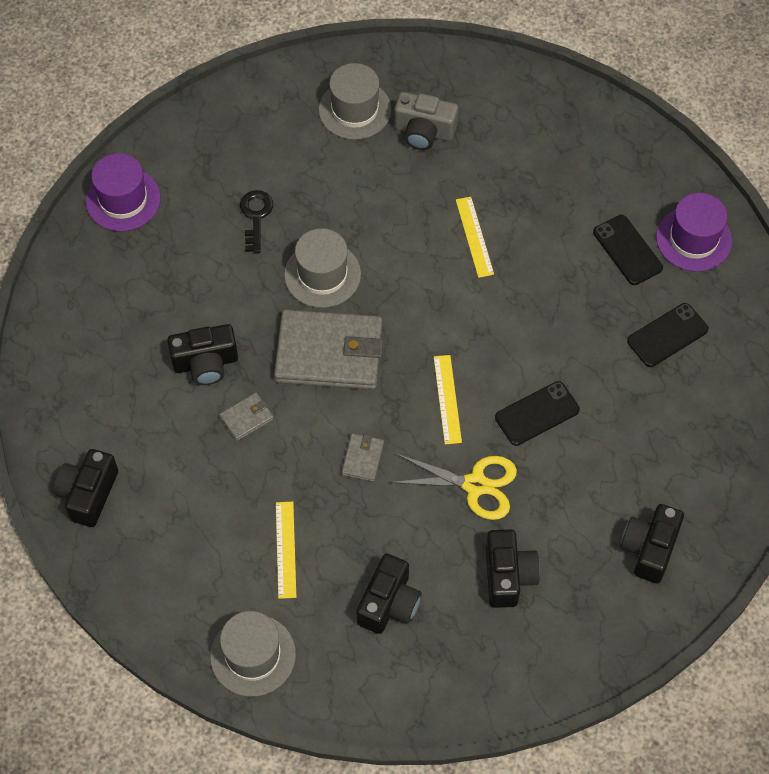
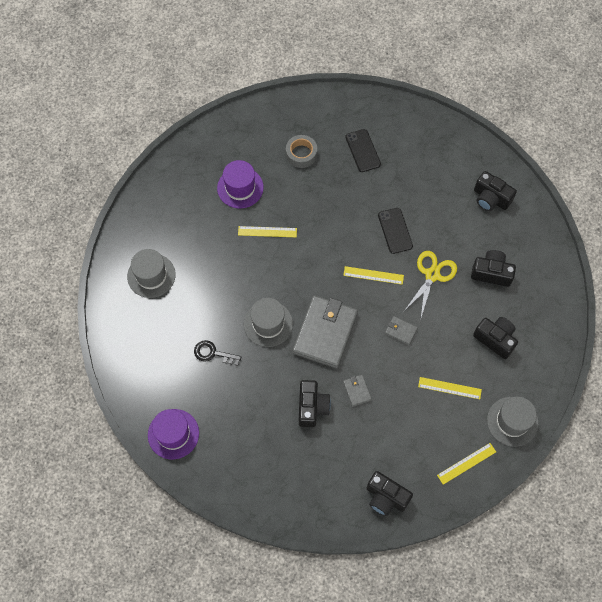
camera: 75 degrees left, 5 degrees up
(167, 598) = (466, 463): none -> yellow ruler
(424, 131) = (182, 240): grey camera -> none
(627, 250) = (301, 154): black phone -> grey tape
(693, 239) = (304, 119): purple hat -> purple hat (240, 188)

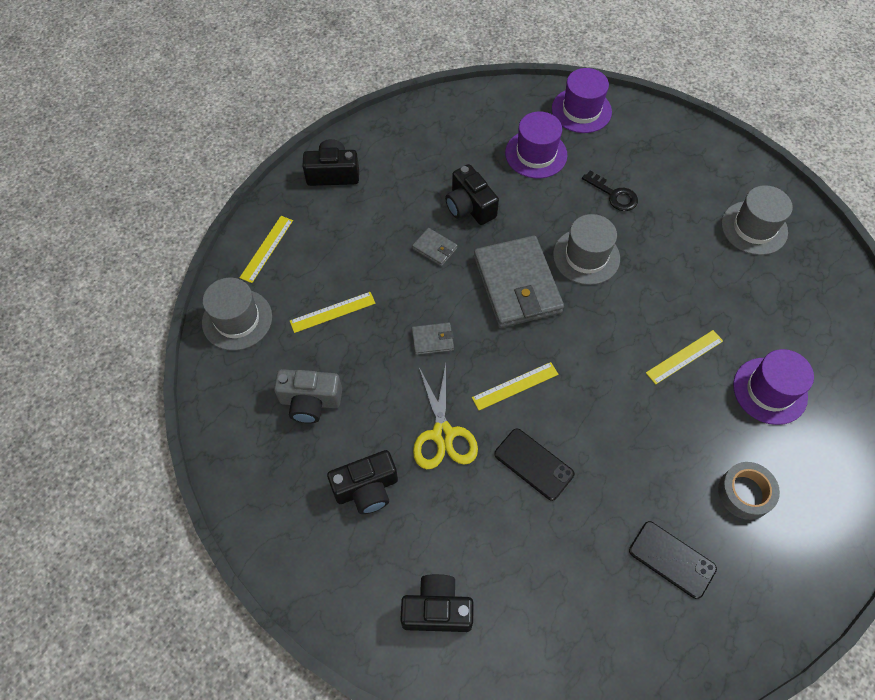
camera: 145 degrees right, 5 degrees down
(213, 353) = (614, 195): black key -> black key turned 60 degrees clockwise
(235, 419) = (536, 154): none -> purple hat
(495, 339) = (310, 401): black camera -> grey camera

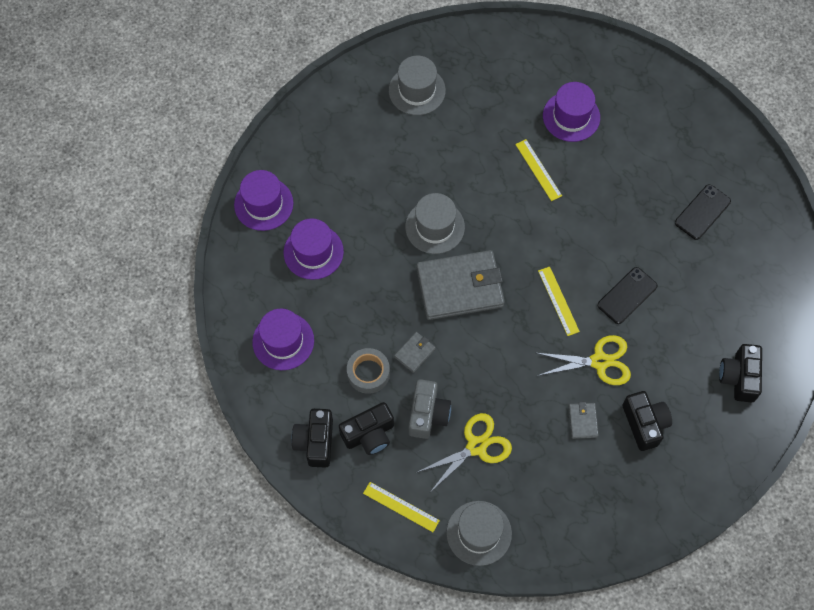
camera: 85 degrees left, 5 degrees up
(310, 401) = (565, 467): grey camera -> grey camera (428, 414)
(332, 312) = (476, 446): yellow ruler -> yellow scissors
(432, 340) = (511, 362): grey wallet -> grey wallet (583, 421)
(436, 139) = (283, 341): none -> purple hat
(469, 206) = (370, 318): black camera -> black camera (369, 434)
(614, 195) = (369, 193): black key -> none
(745, 493) = (653, 153): grey tape -> grey tape (368, 373)

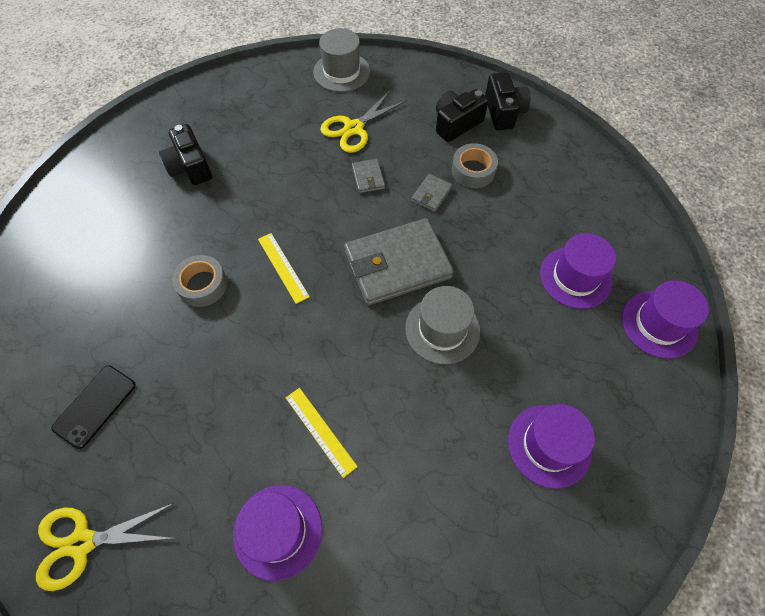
camera: 170 degrees right, 5 degrees down
(283, 341) = (569, 185): purple hat -> purple hat (549, 445)
(401, 506) = (412, 80): yellow ruler -> none
(417, 90) = (520, 536): grey hat -> none
(428, 414) = (405, 146): grey camera -> none
(583, 421) = (252, 161): grey wallet -> grey wallet (368, 177)
(599, 361) = (235, 214): yellow scissors -> yellow scissors (82, 542)
(627, 296) = (202, 285): black phone -> grey tape
(739, 377) = (85, 221): black camera -> none

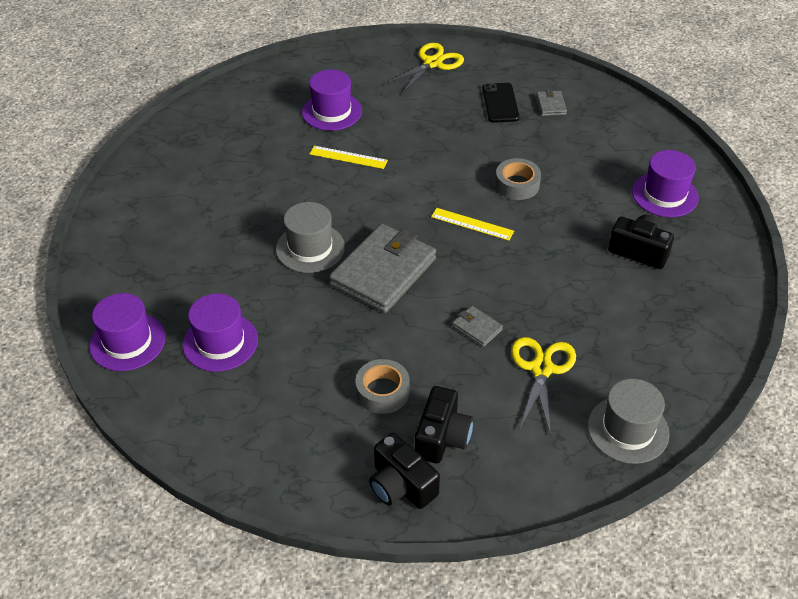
camera: 145 degrees right, 15 degrees down
(431, 194) = (404, 345): grey wallet -> grey wallet (551, 105)
(549, 445) = (186, 222): purple hat -> purple hat (664, 195)

